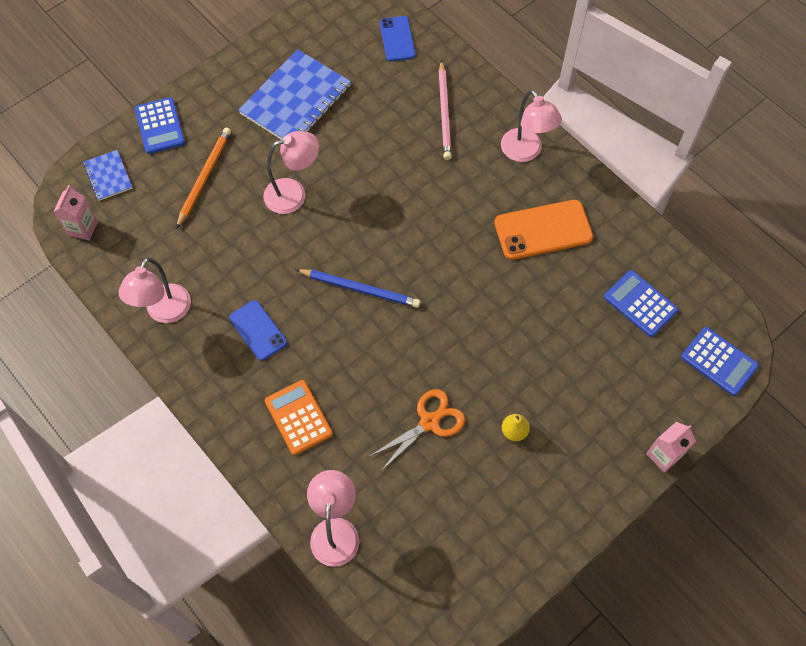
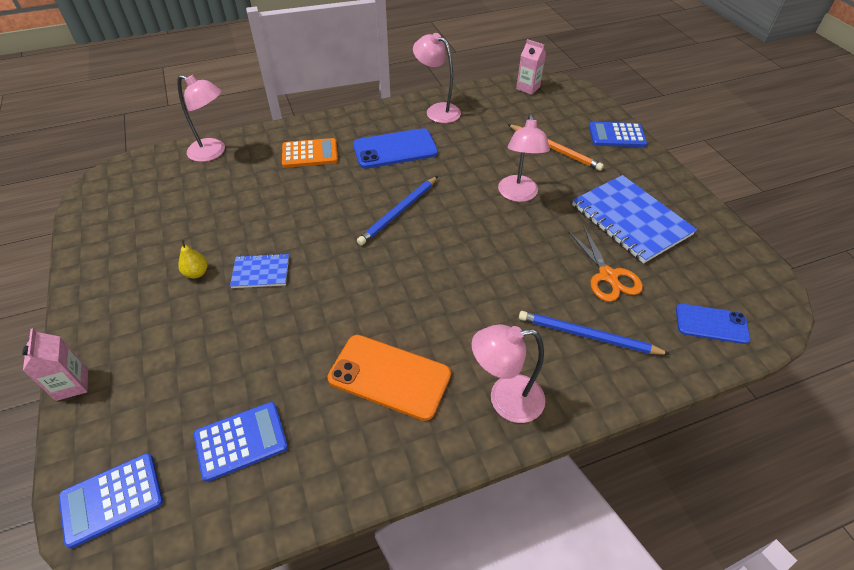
camera: 110 degrees right, 15 degrees down
(108, 176) = (572, 104): blue notebook -> blue notebook (261, 272)
(258, 330) = (395, 149): blue phone -> blue phone, size x1.56
(429, 422) = (249, 221): orange scissors -> orange scissors (608, 276)
(444, 112) = (587, 336): pink pencil -> blue pencil
(543, 230) = (389, 376): orange phone -> orange phone turned 75 degrees counterclockwise

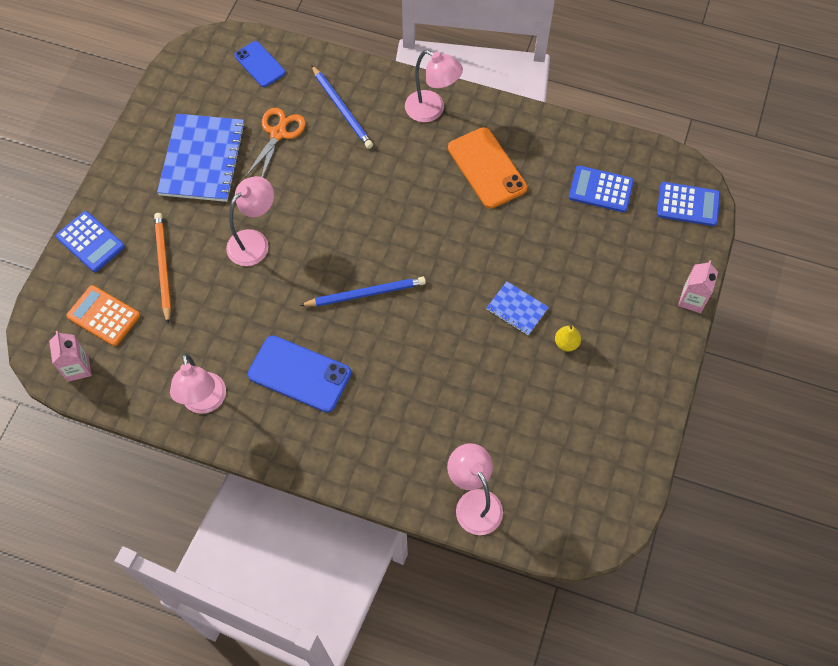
camera: 140 degrees left, 15 degrees up
(310, 154) = (382, 428): orange calculator -> orange calculator (103, 316)

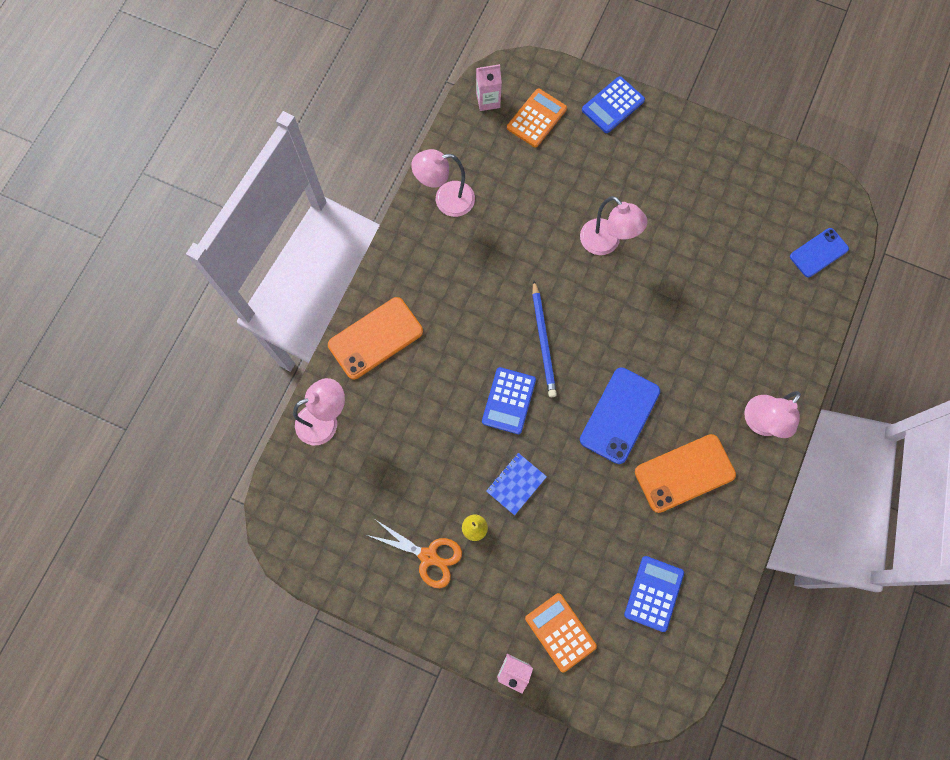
camera: 95 degrees right, 10 degrees up
(163, 267) = (583, 165): orange pencil -> none
(202, 159) = (701, 198): blue notebook -> none
(278, 133) = (731, 268): orange scissors -> orange scissors (428, 556)
(299, 374) = (465, 278): blue phone -> blue phone (619, 415)
(342, 109) = (761, 331): blue pencil -> none
(374, 460) = (375, 338): none -> orange phone
(649, 263) = (560, 632): none -> orange calculator
(688, 204) = (631, 690): blue calculator -> blue calculator (509, 401)

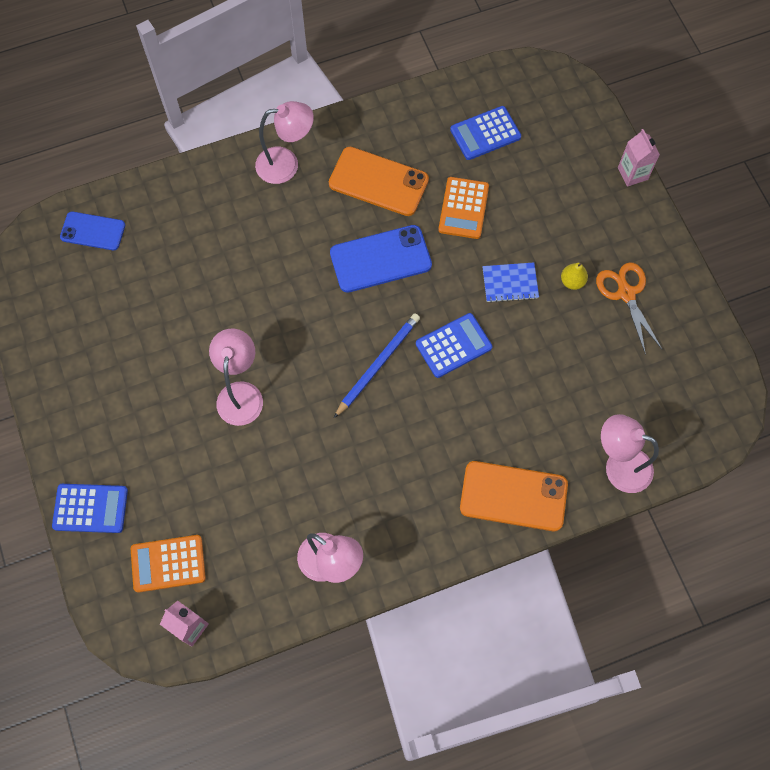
camera: 135 degrees left, 5 degrees down
(560, 632) = (575, 167): orange calculator -> orange calculator (463, 208)

